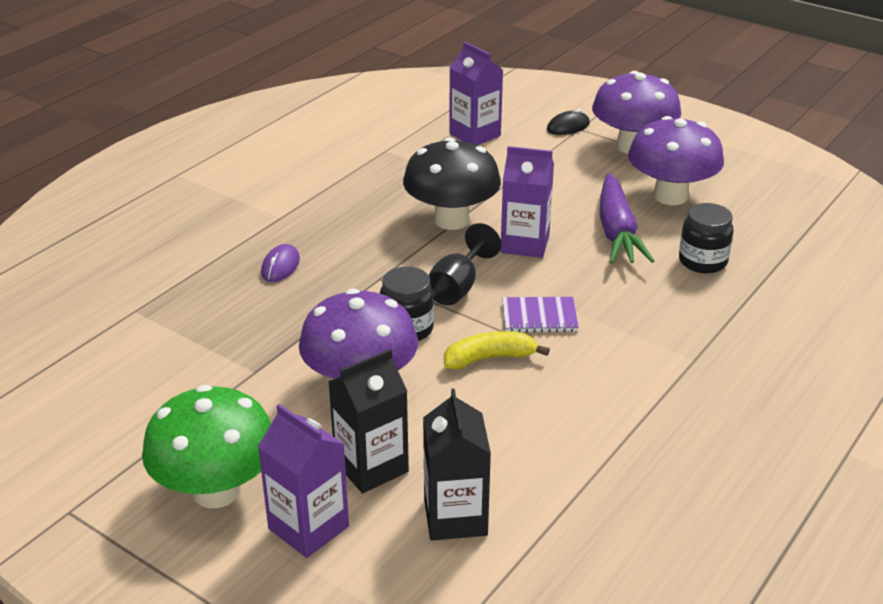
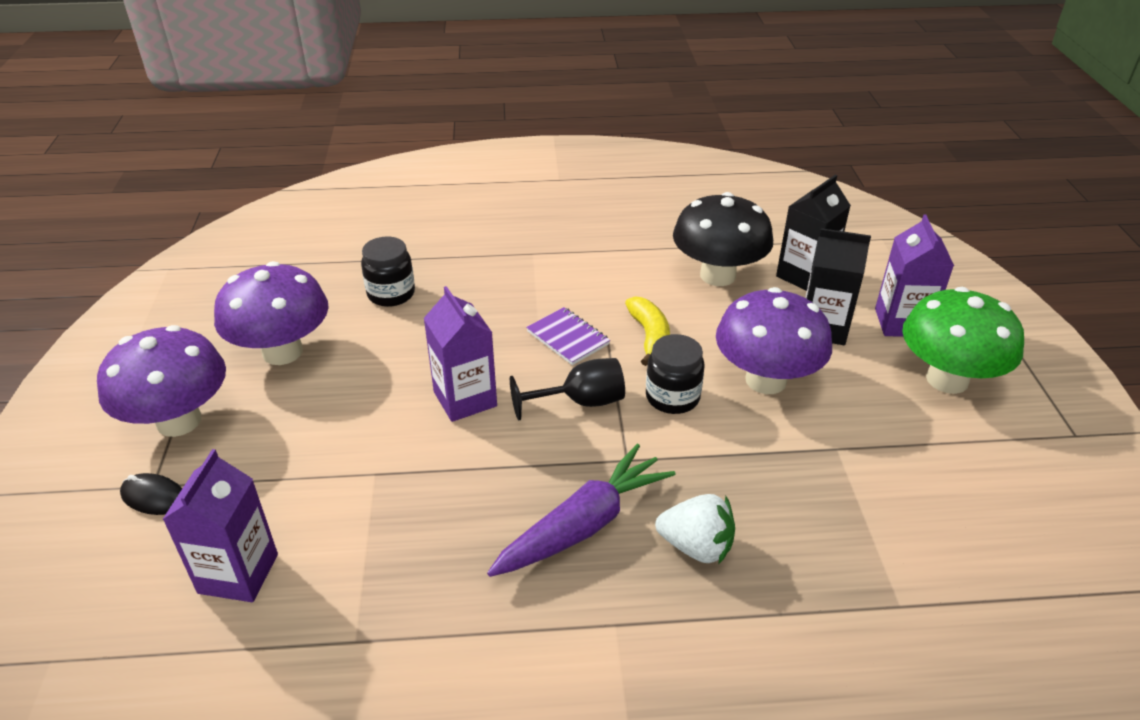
camera: 130 degrees left, 5 degrees up
(280, 266) = (696, 546): purple mouse -> white strawberry
(451, 220) = (471, 472): black mushroom -> black mushroom (717, 275)
(489, 358) = (649, 336): yellow banana -> yellow banana turned 135 degrees counterclockwise
(617, 231) = (385, 355): purple carrot -> purple carrot (582, 525)

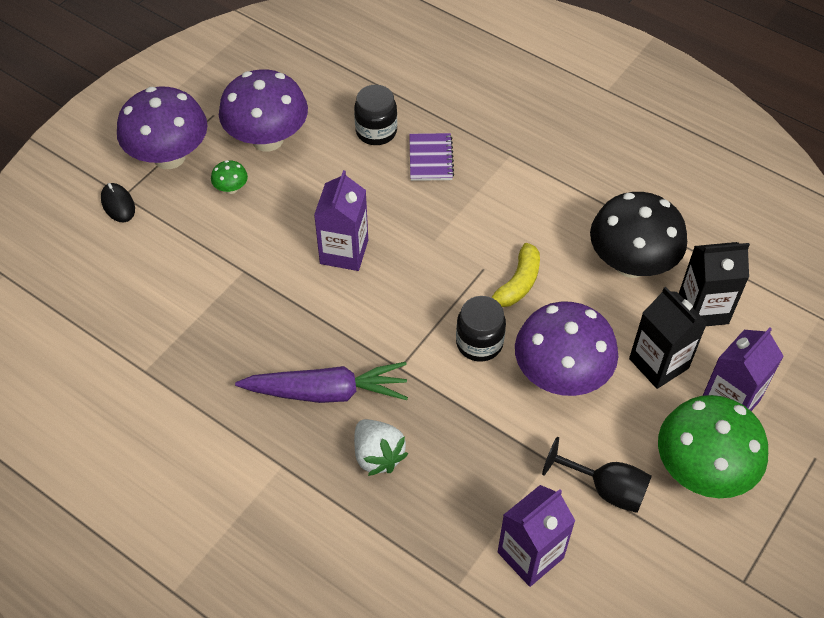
camera: 40 degrees right, 15 degrees up
(238, 573) = (121, 286): purple carton -> purple carton (530, 555)
(284, 411) = (231, 188): none -> green mushroom
(568, 338) = (459, 247): purple notebook -> purple notebook (431, 158)
(581, 402) = (414, 304): black goblet -> black goblet (606, 489)

